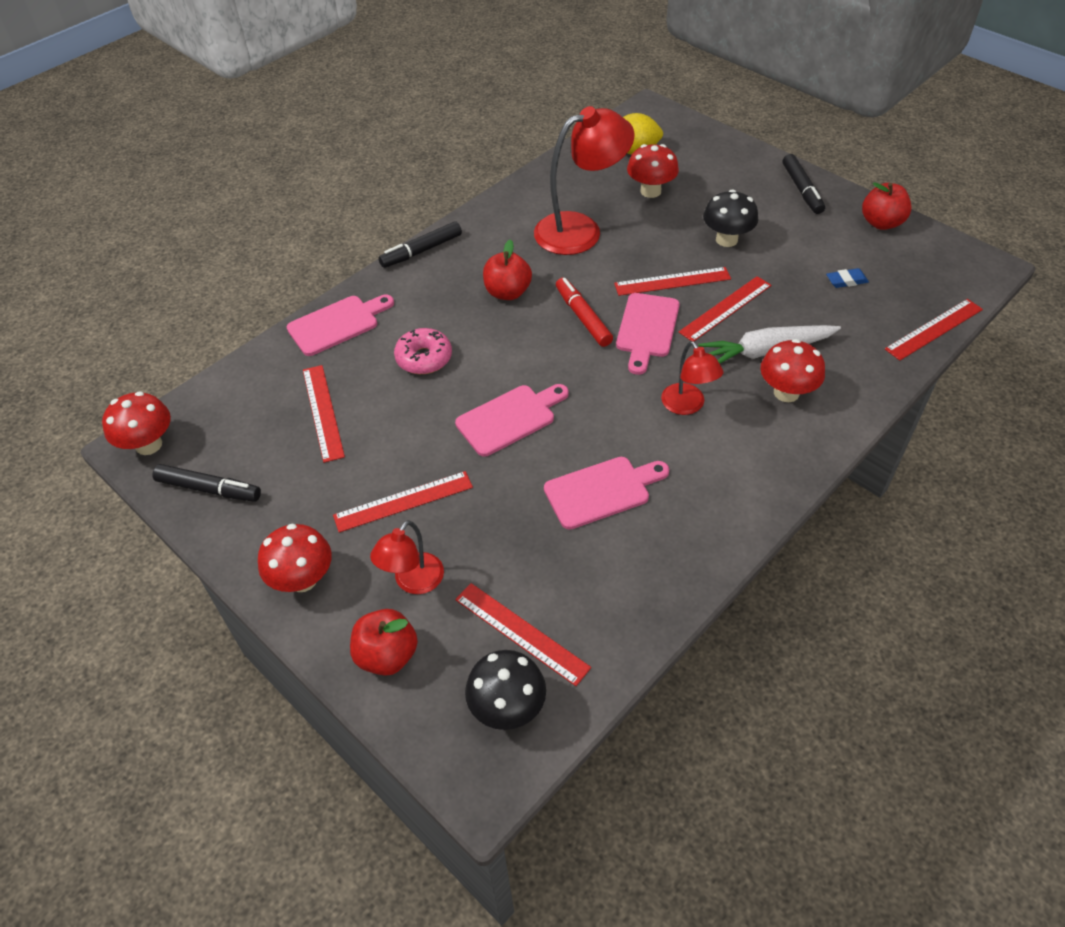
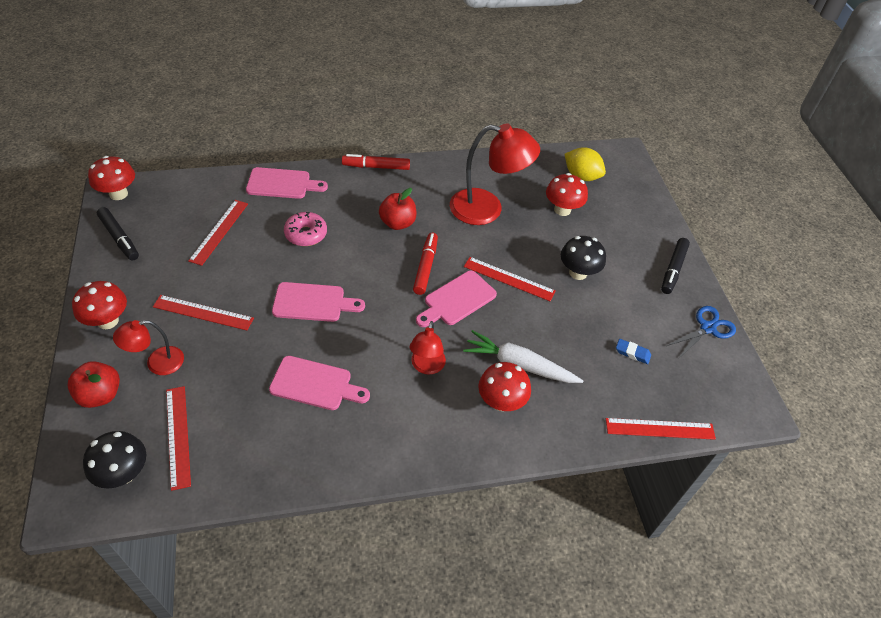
camera: 30 degrees right, 0 degrees up
(421, 251) = (376, 167): black marker -> red marker
(725, 308) = (524, 319): red ruler -> none
(881, 223) = (707, 328): red apple -> blue scissors

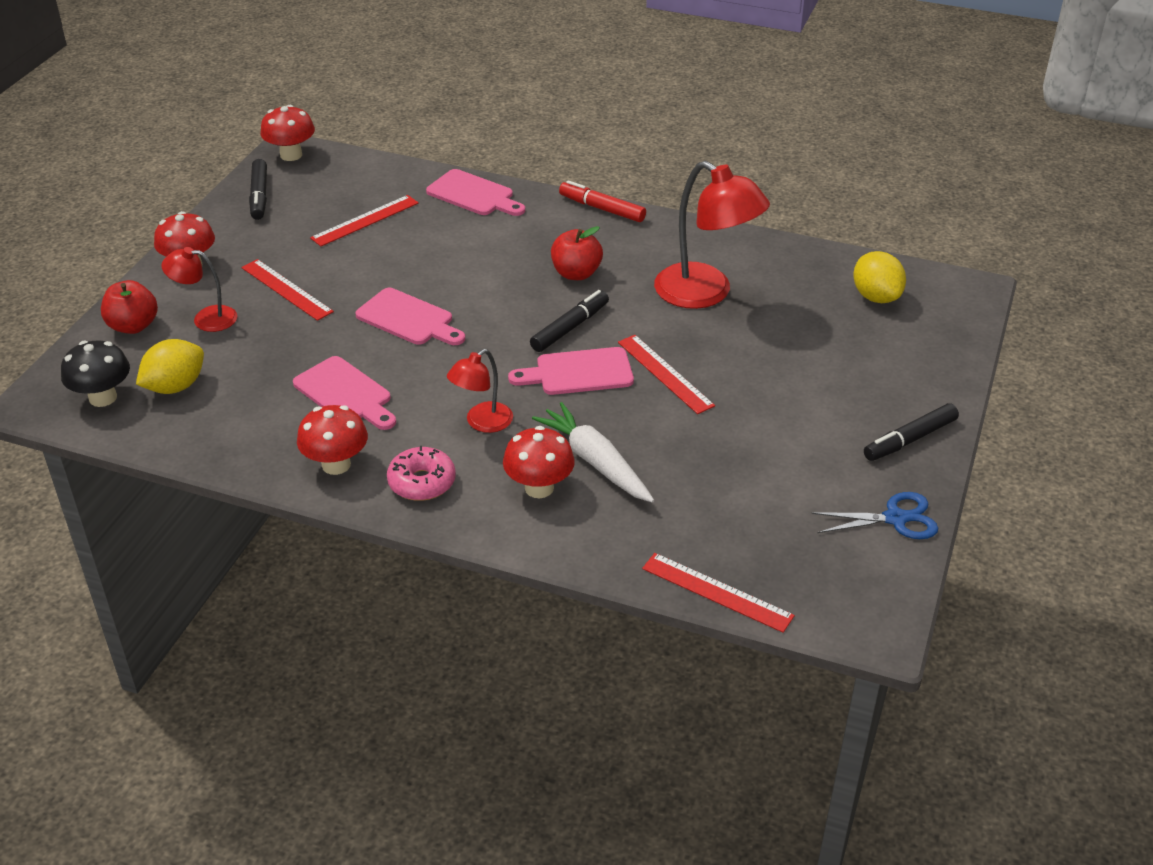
camera: 35 degrees right, 10 degrees down
(178, 436) = (175, 386): red ruler -> yellow lemon
(306, 234) = (458, 252): pink donut -> pink donut (422, 482)
(425, 267) = (570, 328): red marker -> black marker
(562, 210) = (810, 325): red mushroom -> red mushroom (336, 464)
(578, 273) = (765, 398): black mushroom -> none
(632, 353) = (757, 505): blue eraser -> none

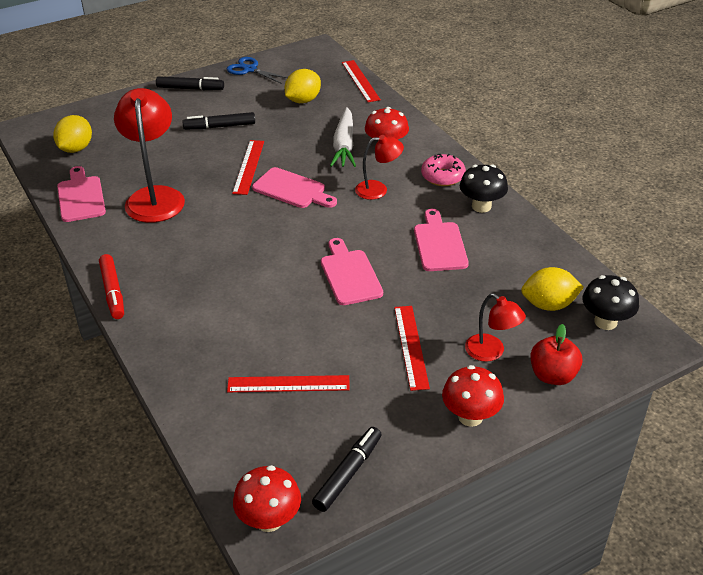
camera: 140 degrees left, 0 degrees up
(336, 464) = (481, 206): red mushroom -> black mushroom
(473, 195) = (178, 361): pink cutting board -> pink cutting board (81, 197)
(570, 328) = (260, 217): black marker -> black marker (219, 126)
(576, 273) = (205, 250): red apple -> none
(743, 505) = (303, 100): none -> yellow lemon

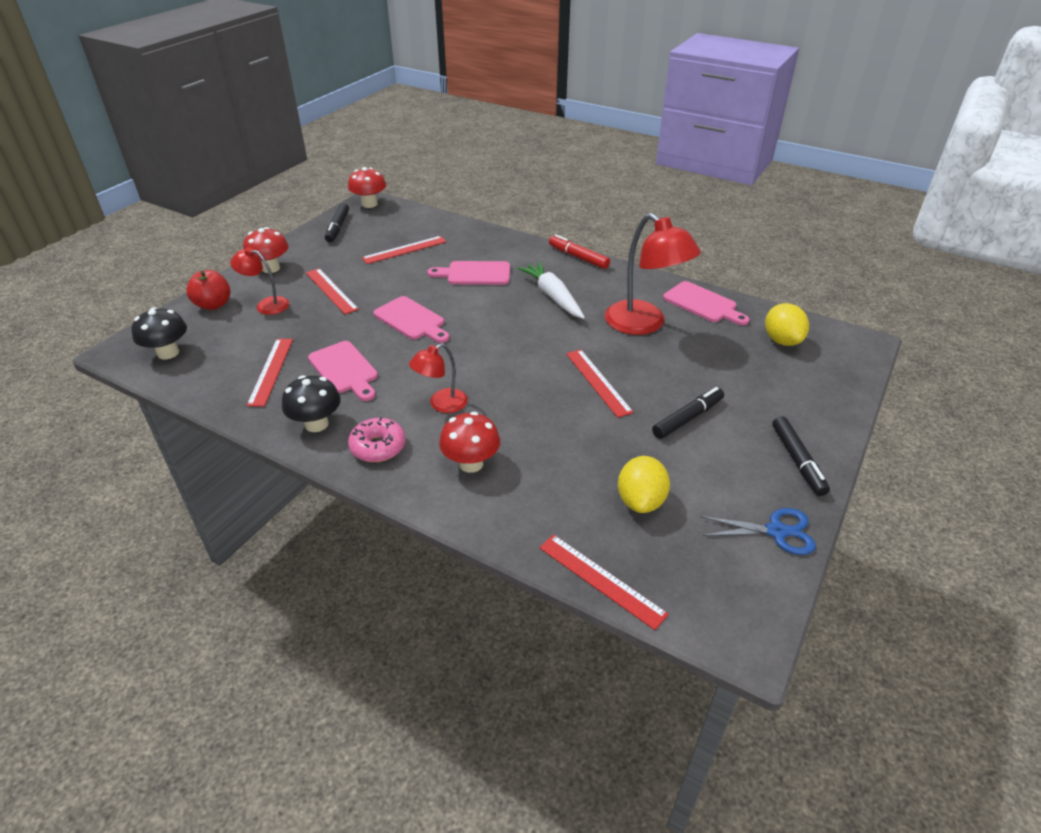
camera: 150 degrees right, 0 degrees up
(190, 89) = (797, 461): black marker -> black marker turned 75 degrees counterclockwise
(292, 190) = (529, 373): pink cutting board -> pink cutting board (475, 274)
(344, 145) = (523, 447): white carrot -> white carrot (553, 296)
(506, 265) = (271, 371): none -> red ruler
(548, 305) = (223, 351): yellow lemon -> none

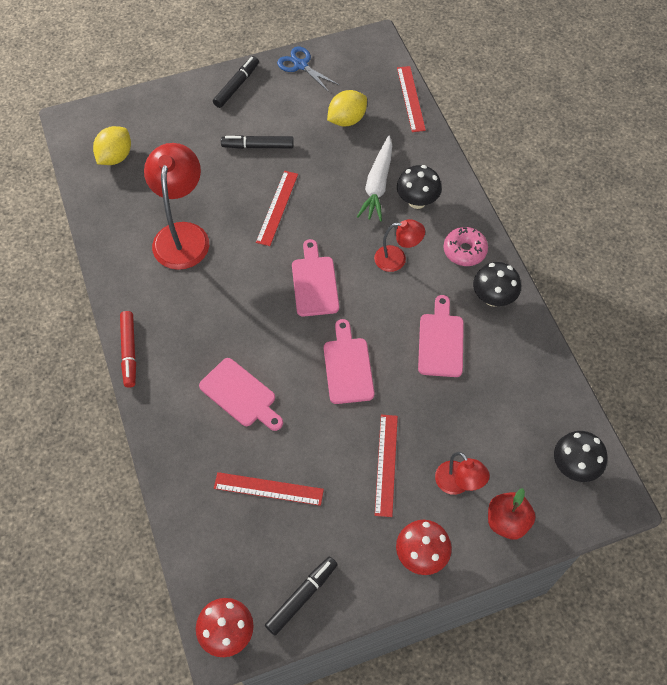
camera: 140 degrees left, 20 degrees up
(271, 371) = (498, 380): red ruler -> none
(471, 463) = (417, 201): red mushroom -> black mushroom
(553, 296) = (210, 314): white carrot -> white carrot (377, 184)
(703, 304) = (113, 224): pink cutting board -> pink cutting board (314, 282)

